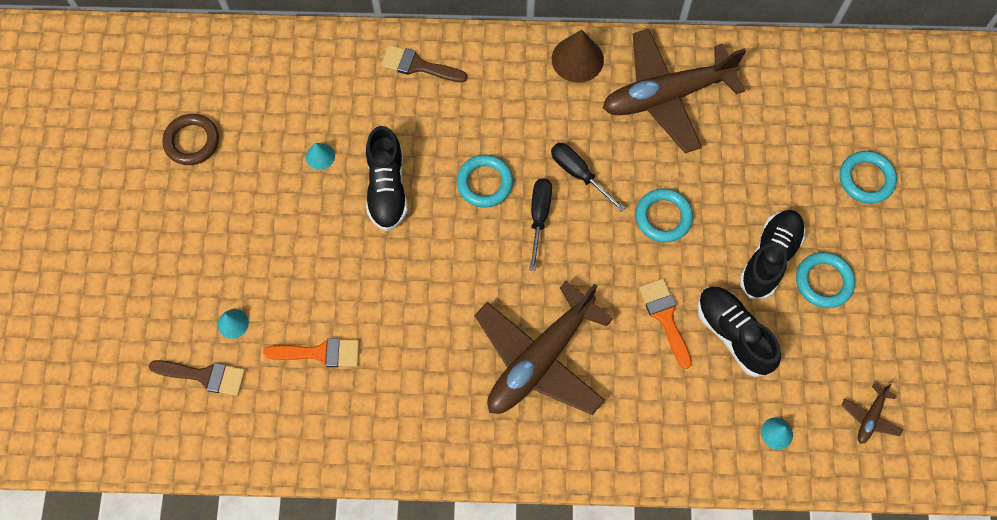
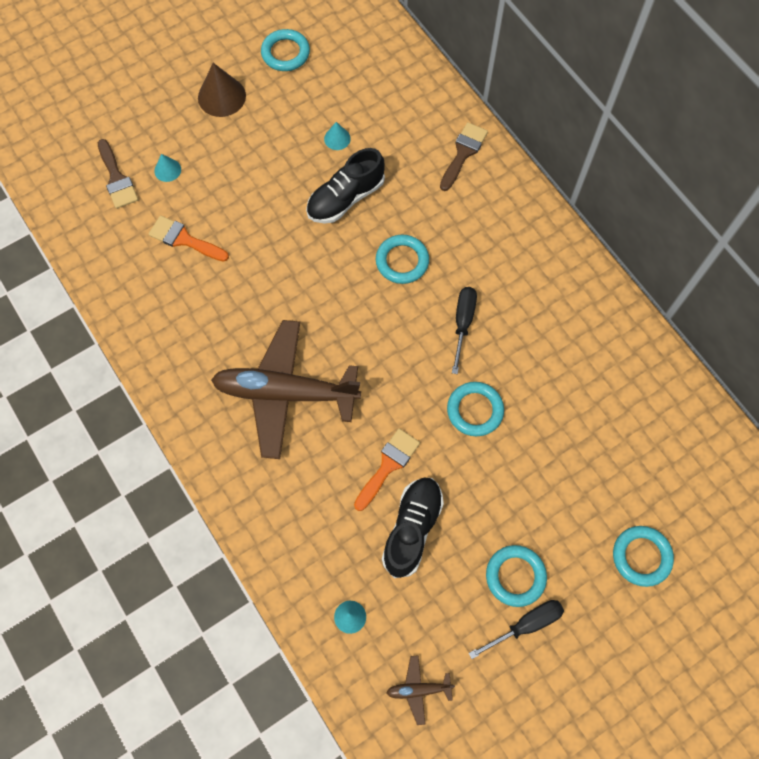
camera: 55 degrees right, 0 degrees up
(192, 141) = (285, 53): brown ring -> turquoise ring
(320, 353) = (184, 239): orange brush -> orange brush turned 150 degrees clockwise
(418, 66) = (463, 153): brown brush -> brown brush turned 45 degrees clockwise
(539, 216) = (403, 317): black screwdriver -> black screwdriver (526, 625)
(577, 59) = (563, 259): brown cone -> brown cone (221, 96)
(666, 96) = (586, 346): brown plane -> none
(769, 258) = (502, 518): black shoe -> none

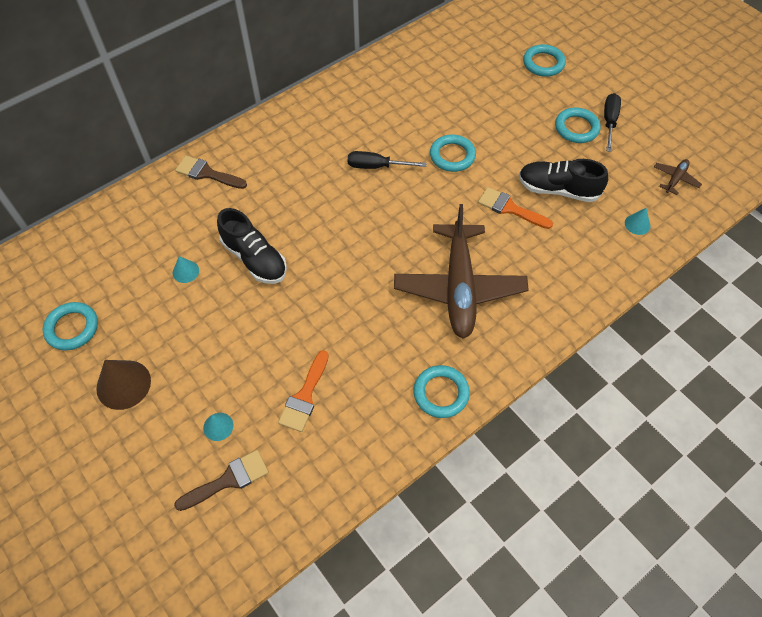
camera: 95 degrees left, 10 degrees down
(402, 261) = (320, 211): turquoise ring -> turquoise ring (441, 393)
(418, 689) = (675, 179): brown plane -> brown plane turned 135 degrees counterclockwise
(526, 625) = (609, 121): black screwdriver -> black screwdriver turned 45 degrees clockwise

